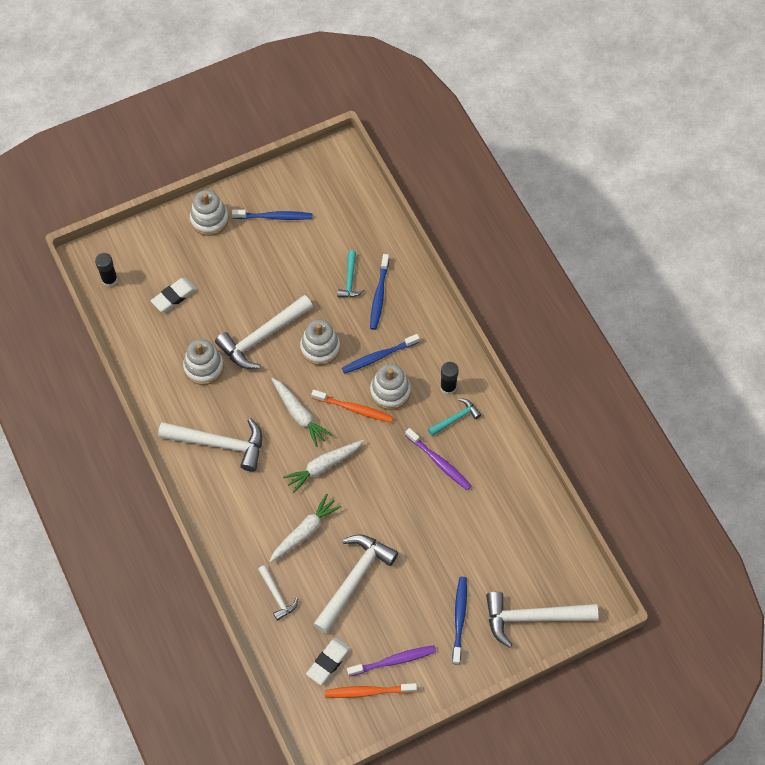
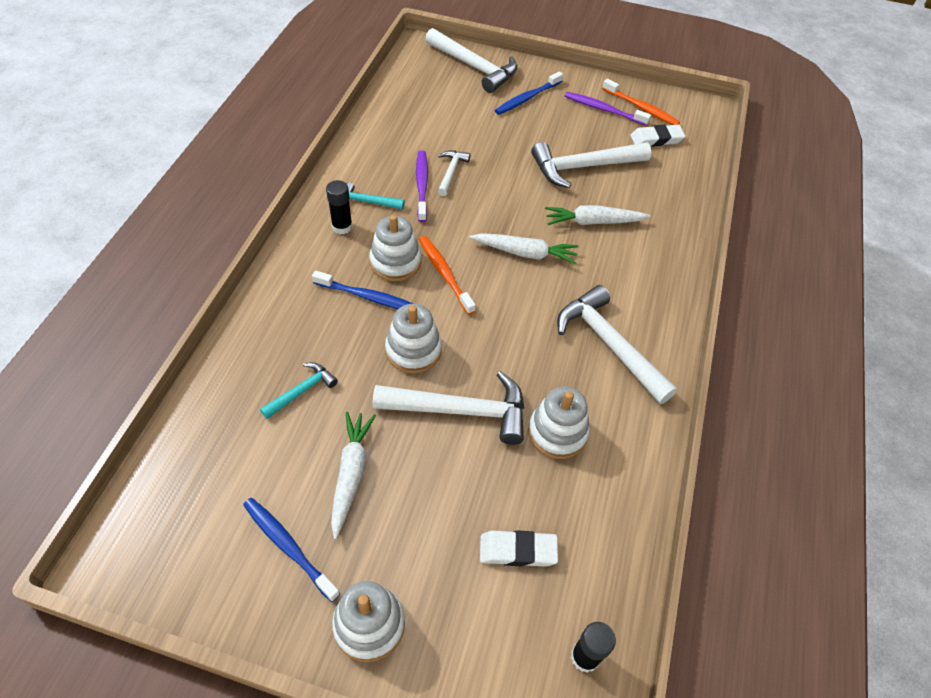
camera: 140 degrees left, 10 degrees down
(277, 596) = (661, 200): white hammer -> white hammer (451, 172)
(299, 414) = (502, 309): white carrot -> white carrot (351, 474)
(379, 295) = (295, 350): blue toothbrush -> none

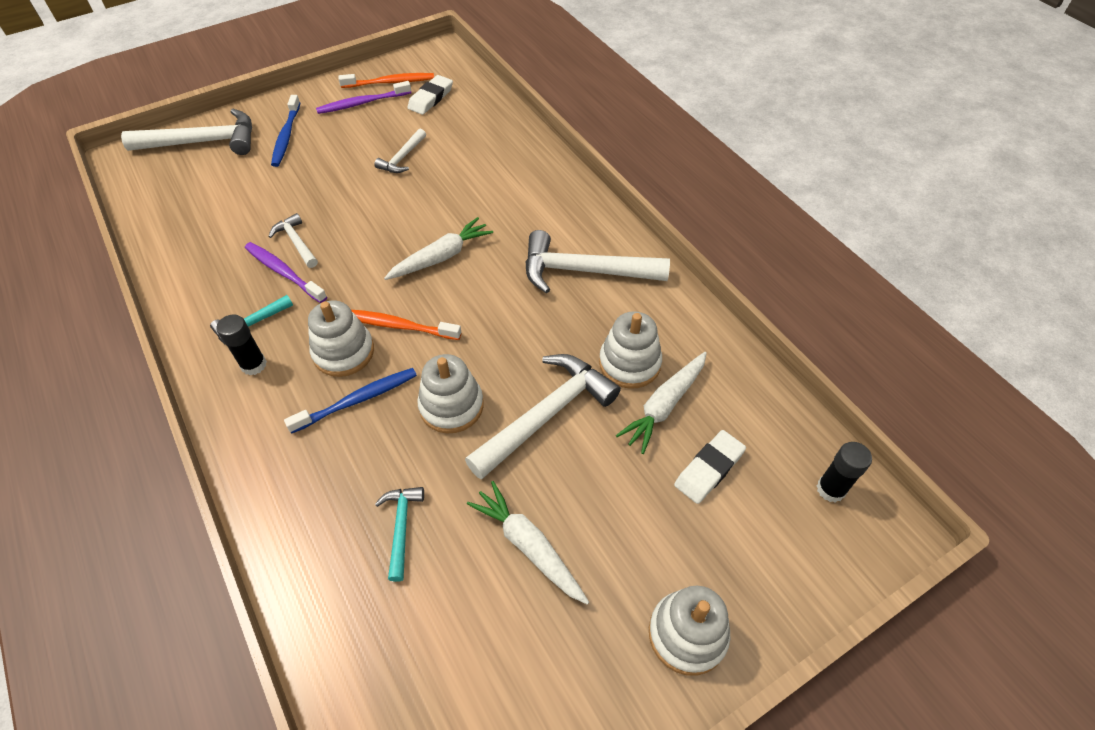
camera: 45 degrees left, 0 degrees up
(289, 547) = (557, 654): blue toothbrush -> none
(583, 167) = (402, 158): white hammer -> white hammer, size x0.52
(593, 222) = (462, 193): white carrot -> white carrot (664, 405)

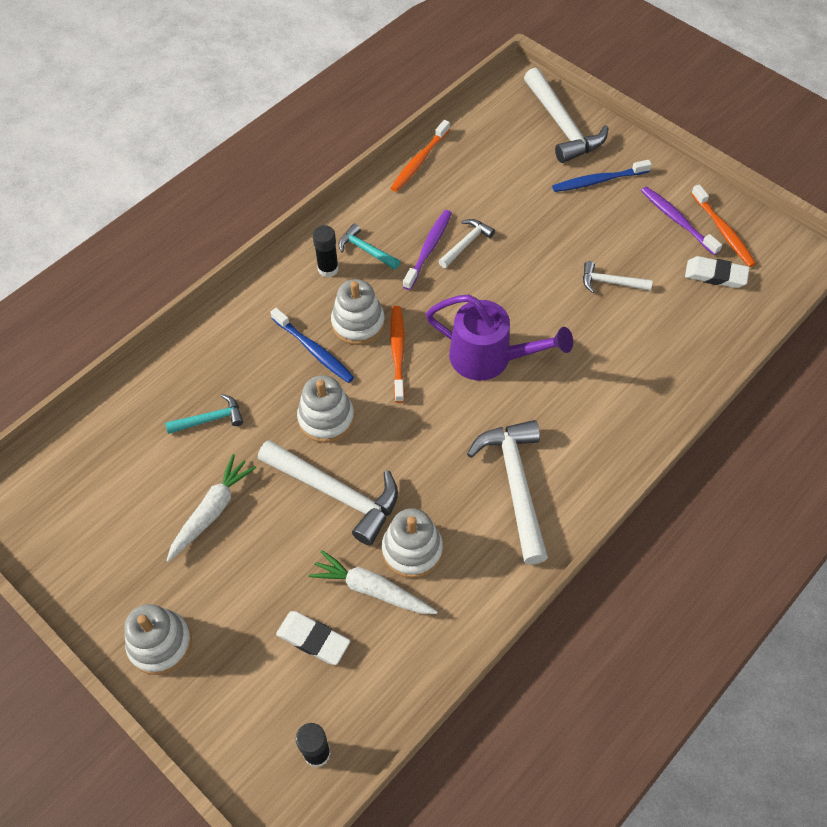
camera: 75 degrees right, 5 degrees up
(163, 254) = (419, 161): none -> orange toothbrush
(441, 257) = (489, 358): white carrot -> purple watering can

